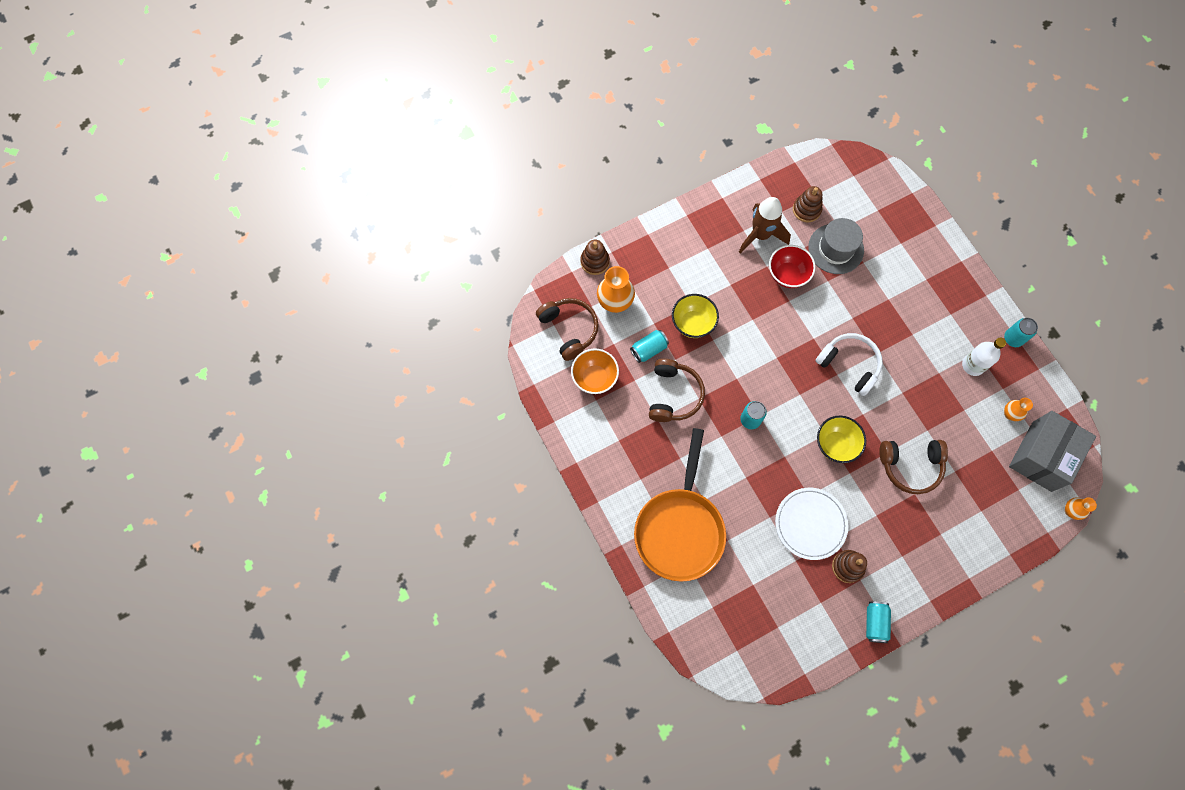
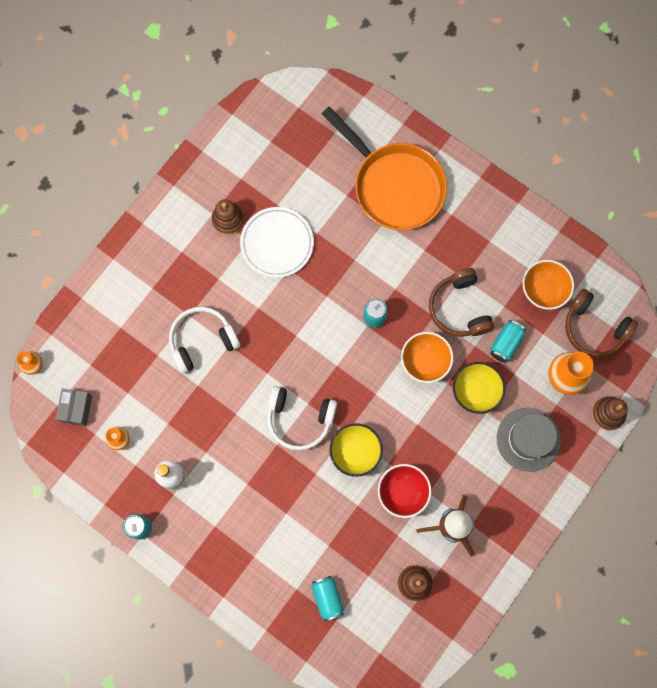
camera: 155 degrees right, 5 degrees up
(680, 529) = (394, 186): orange pan -> orange pan turned 150 degrees clockwise
(723, 364) = (425, 362): none -> orange bowl
(835, 444) = (282, 330): yellow bowl -> yellow bowl (355, 452)
(836, 249) = (364, 548): grey hat -> grey hat (528, 439)
(875, 623) = (186, 182): turquoise can -> turquoise can (327, 598)
(910, 466) = (202, 340): brown headphones -> white headphones
(1041, 456) = (76, 409): grey box -> grey box, size x0.52

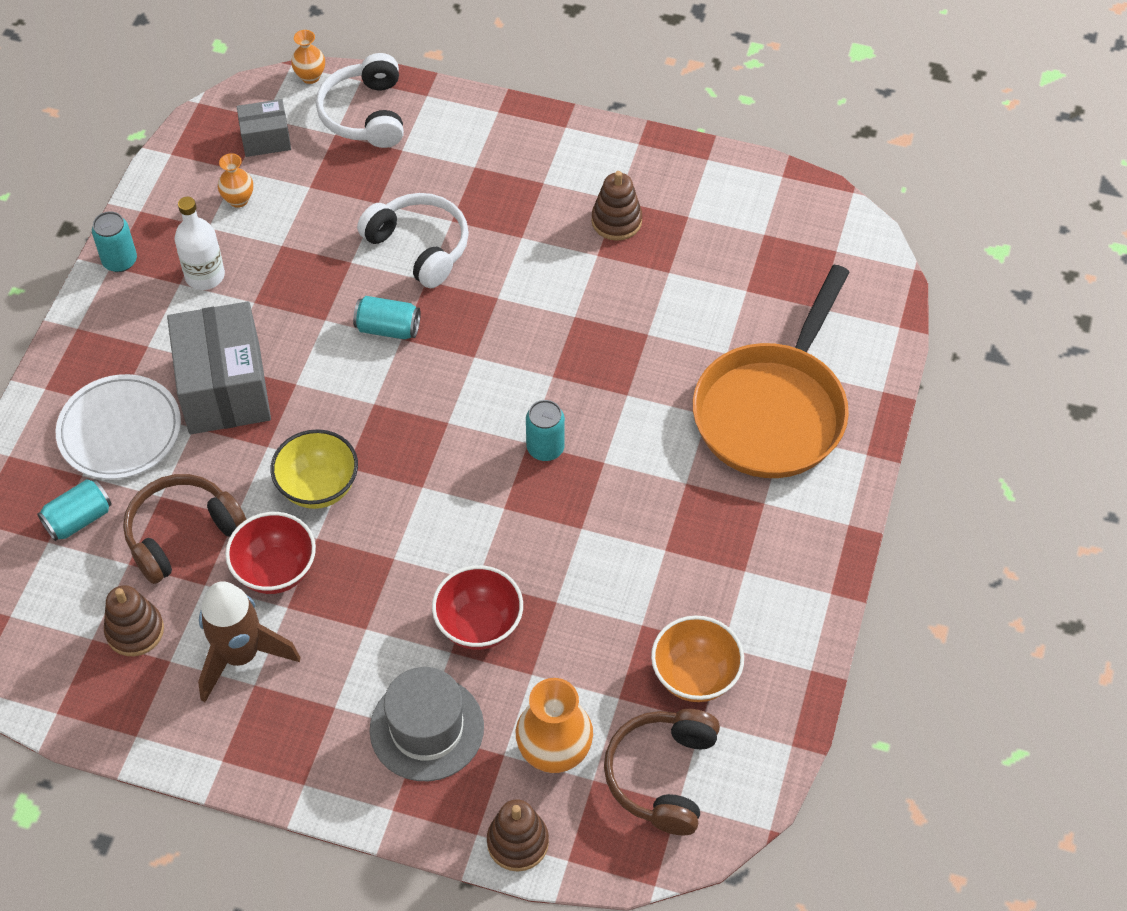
camera: 70 degrees right, 20 degrees down
(264, 488) = (224, 388): none -> grey box
(277, 243) = (608, 289): white plate -> white plate (120, 430)
(299, 419) = (345, 400): white headphones -> white headphones (365, 114)
(425, 362) = (500, 538): orange bowl -> none
(459, 308) = (610, 560): brown headphones -> brown headphones (182, 533)
(475, 391) = (479, 625): yellow bowl -> red bowl
(505, 344) = (578, 646): turquoise can -> turquoise can (388, 328)

